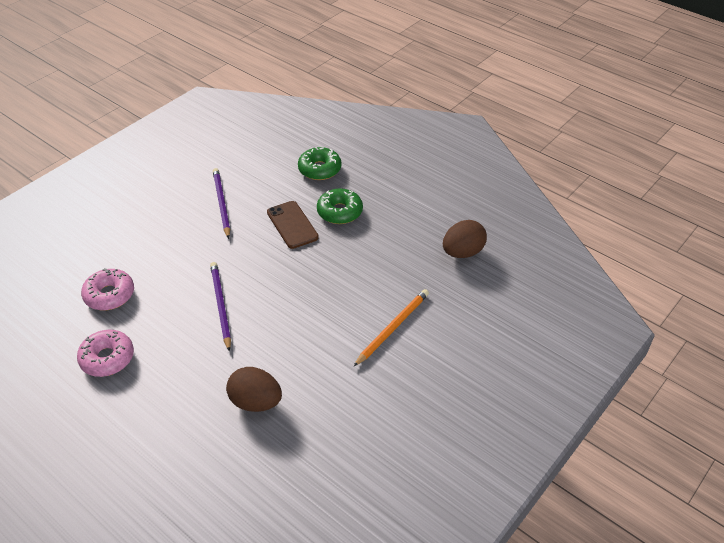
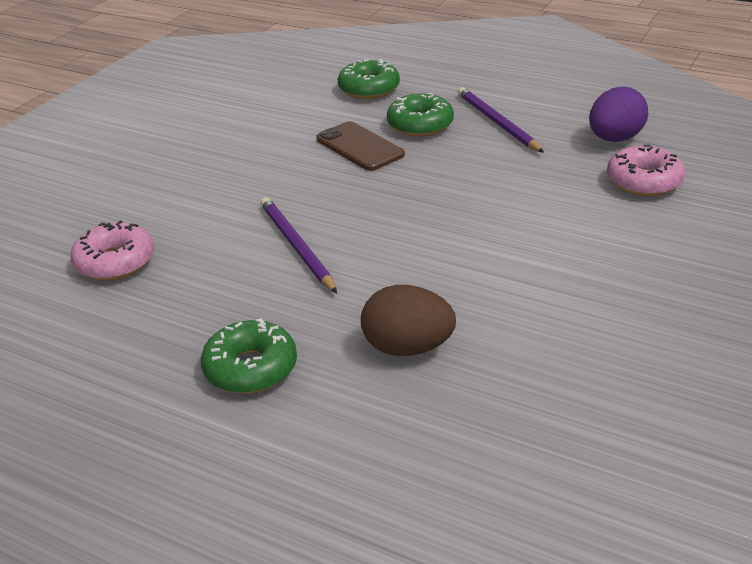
camera: 10 degrees left, 10 degrees down
(107, 358) = (141, 336): pink donut -> pink donut (644, 181)
(161, 397) = (250, 368): none -> green donut
(221, 203) = (245, 140): purple pencil -> purple pencil (497, 122)
(393, 328) = (567, 229): orange pencil -> none
(462, 252) = (615, 139): brown egg -> purple egg

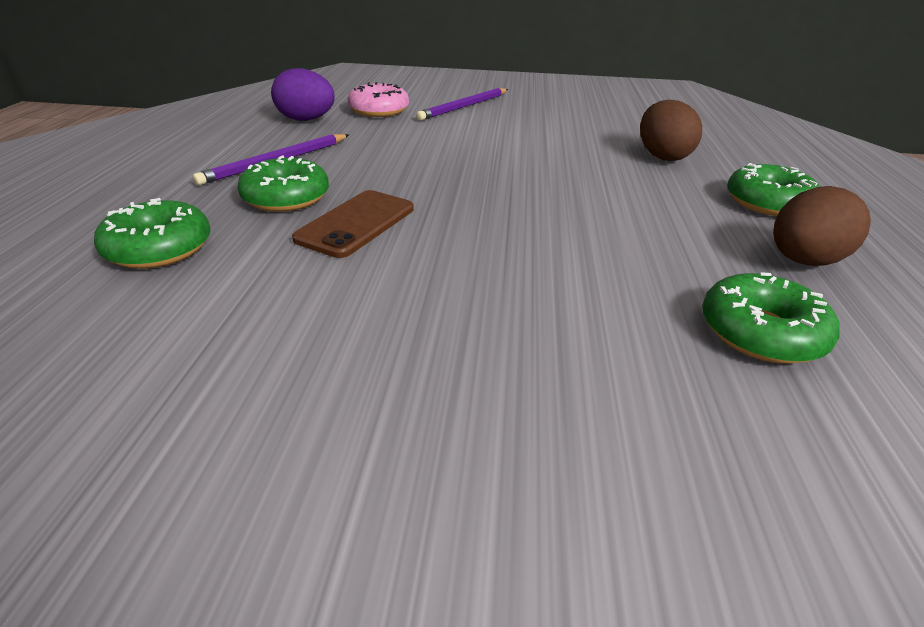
camera: 115 degrees left, 0 degrees up
(115, 262) = (761, 332): pink donut -> green donut
(154, 327) = (803, 261): none -> brown egg
(296, 246) = (593, 219): purple pencil -> purple pencil (464, 107)

